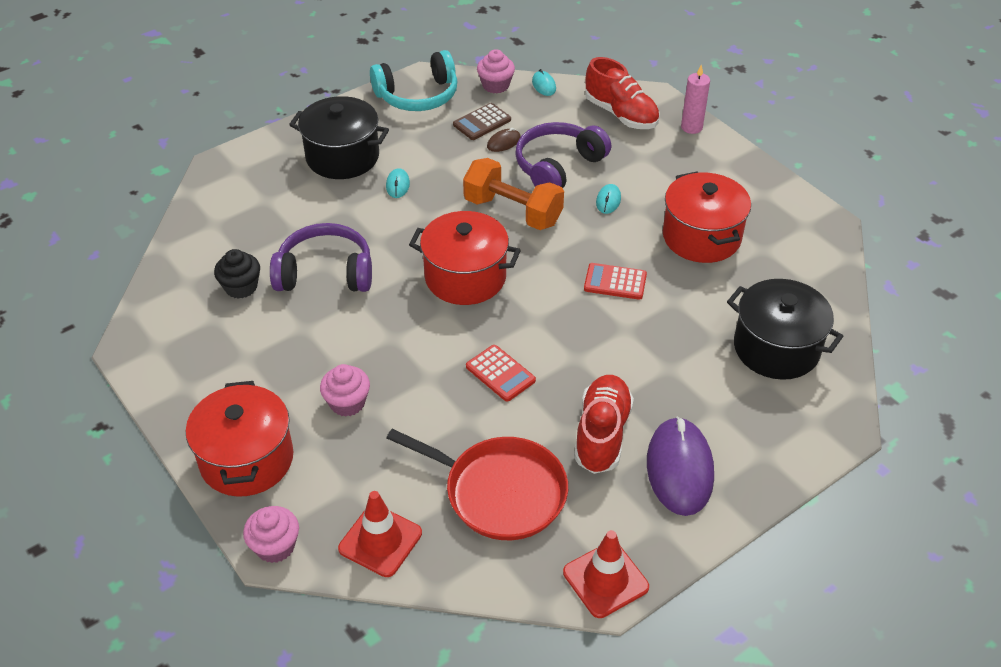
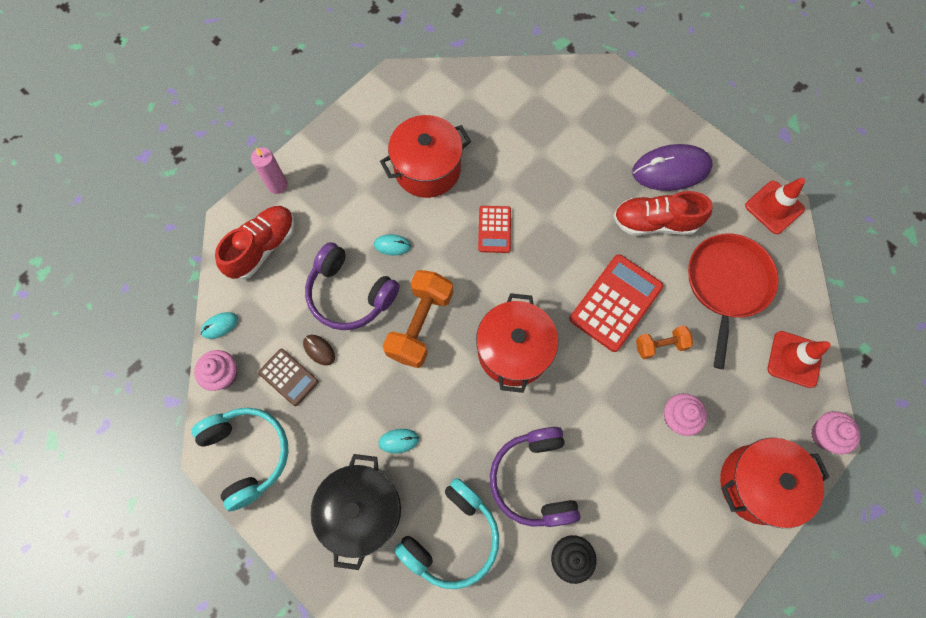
camera: 100 degrees left, 25 degrees up
(295, 209) = (451, 537): none -> turquoise headphones
(437, 405) = (660, 345): none -> orange dumbbell
(500, 374) = (616, 303): red calculator -> red calculator, size x1.73
(776, 348) = (541, 113): black pot -> none

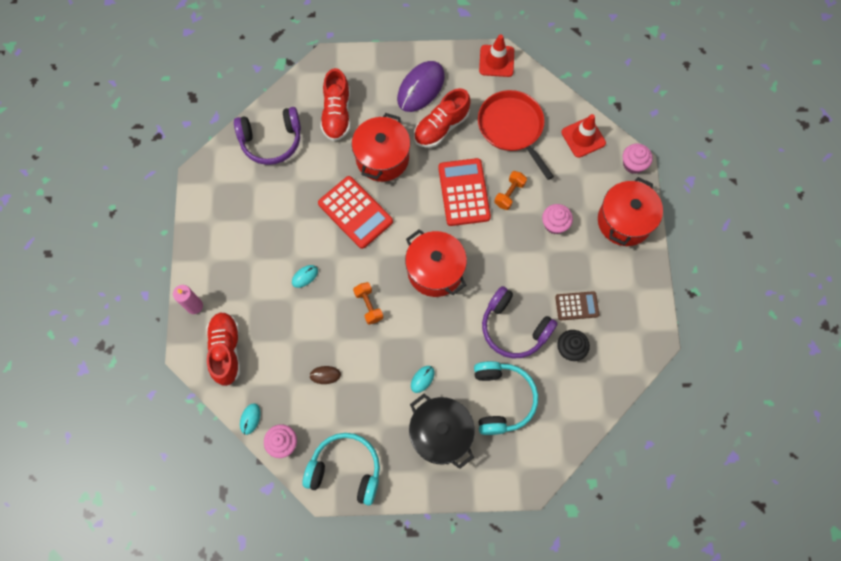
camera: 45 degrees left, 0 degrees up
(288, 377) = (323, 407): brown calculator -> brown calculator (577, 306)
(350, 294) = (309, 327): purple headphones -> purple headphones (271, 140)
(420, 325) = (368, 305): orange dumbbell -> orange dumbbell, size x0.56
(427, 169) = (278, 212): red pot -> red pot (382, 158)
(494, 229) = (355, 212): red calculator -> red calculator, size x1.73
(567, 128) = (337, 114): none -> red shoe

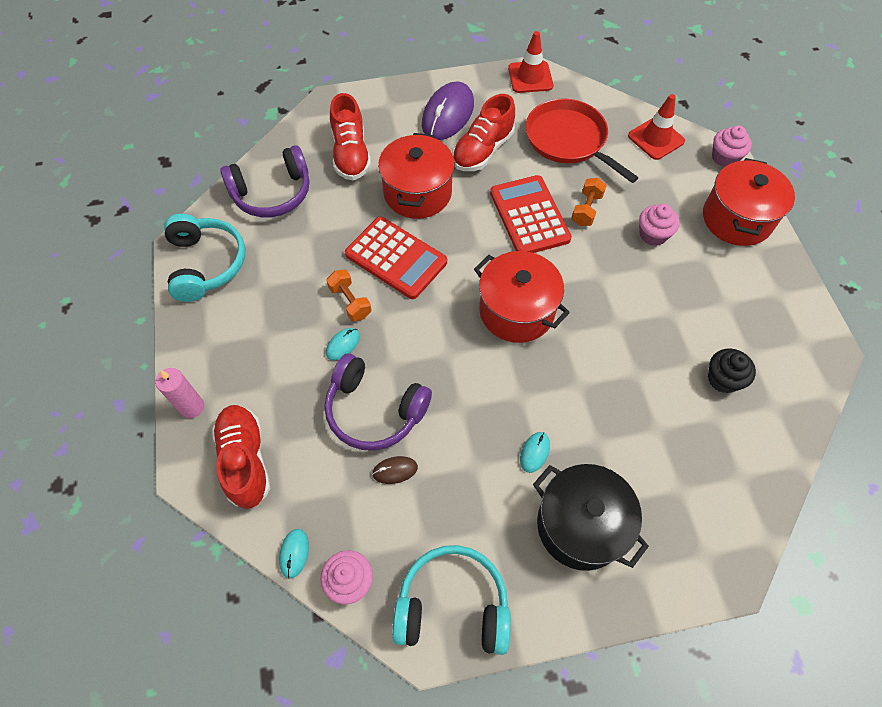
camera: 10 degrees left, 10 degrees down
(368, 305) = (437, 368): orange dumbbell -> orange dumbbell (350, 302)
(501, 399) = (652, 461): turquoise headphones -> turquoise headphones (206, 264)
(514, 328) = (640, 364): purple headphones -> purple headphones (374, 410)
(577, 306) = (713, 325): brown calculator -> none

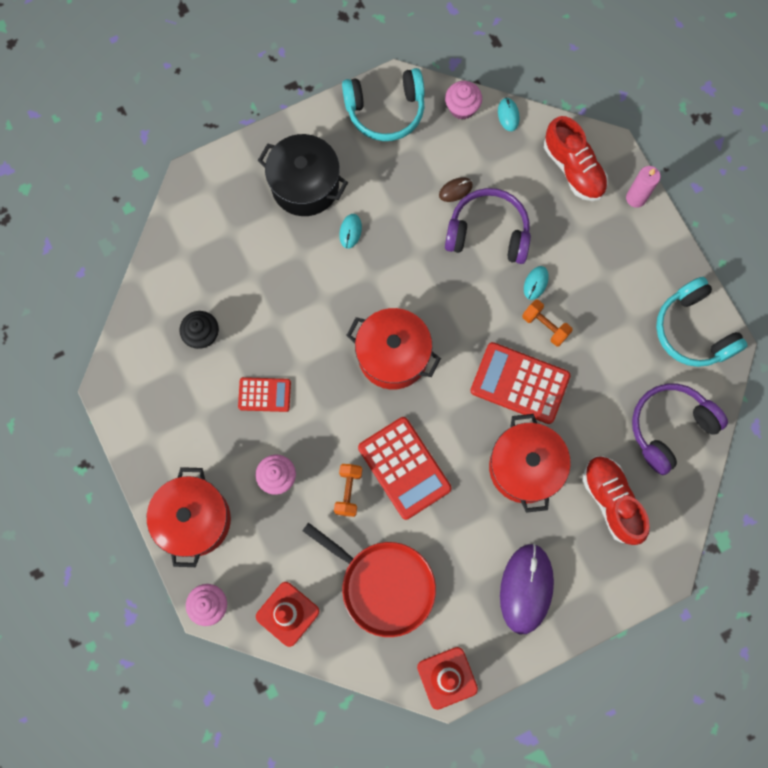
camera: 165 degrees right, 15 degrees up
(482, 151) = (473, 544): red shoe -> none
(658, 306) = (264, 395): none -> red calculator

